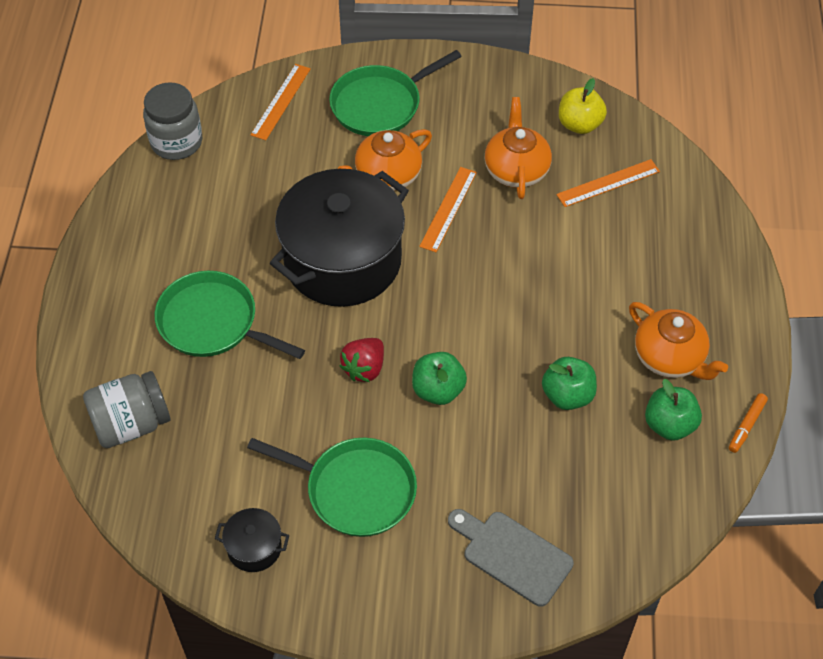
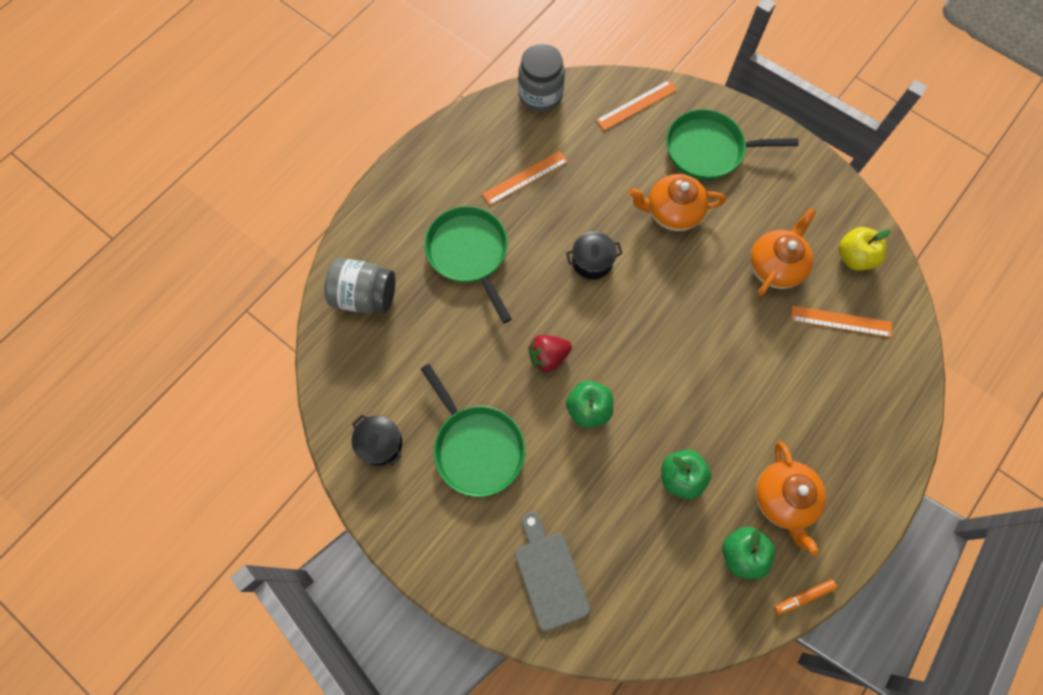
camera: 35 degrees right, 15 degrees up
(342, 261) = (592, 261): black pot -> black pot, size x0.41
(448, 209) = (699, 267): orange ruler -> orange ruler (525, 178)

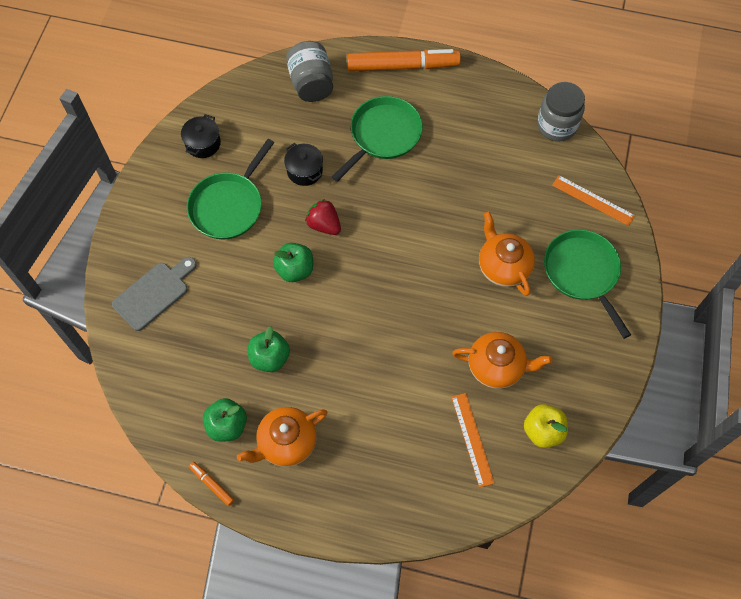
camera: 65 degrees right, 5 degrees down
(394, 198) = (402, 66): none -> orange marker
(525, 178) = (472, 146): orange ruler -> none
(592, 261) = (423, 223): black pot -> black pot (304, 171)

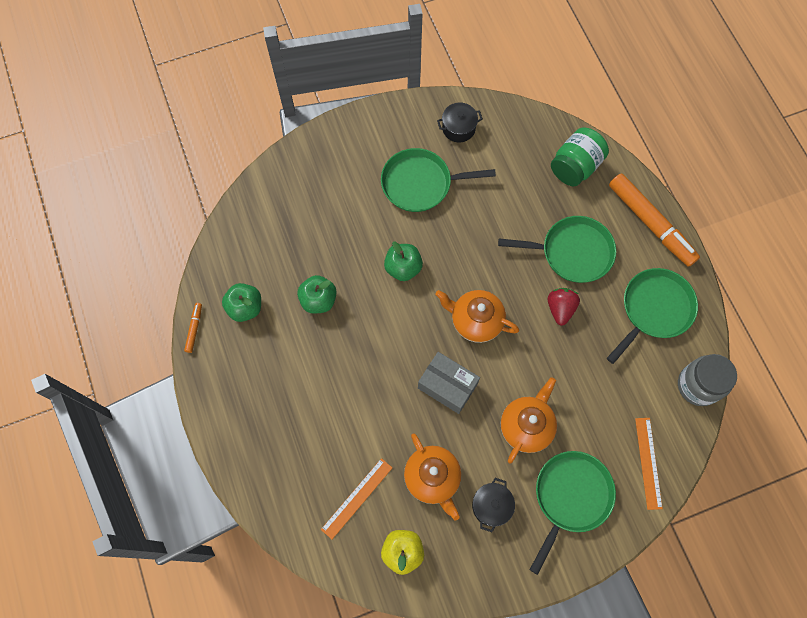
camera: 55 degrees right, 5 degrees up
(153, 293) = (311, 184): grey cutting board -> none
(286, 442) = (260, 358): orange teapot -> orange teapot (475, 321)
(304, 171) = (493, 216): black pot -> black pot (491, 506)
(311, 83) = (575, 166): grey jar -> green jar
(324, 225) = (457, 262): red strawberry -> red strawberry (560, 309)
(426, 303) = (447, 386): none -> grey box
(474, 112) = (654, 309): none -> green pan

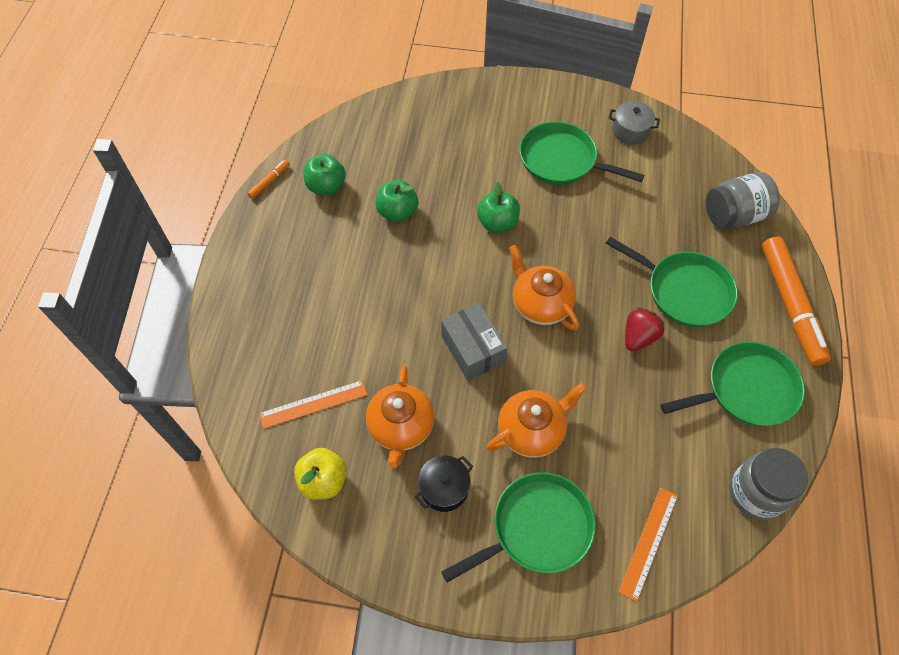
camera: 30 degrees right, 10 degrees down
(458, 128) = (630, 131): black pot -> grey pot
(575, 166) = (734, 215): green jar -> grey jar

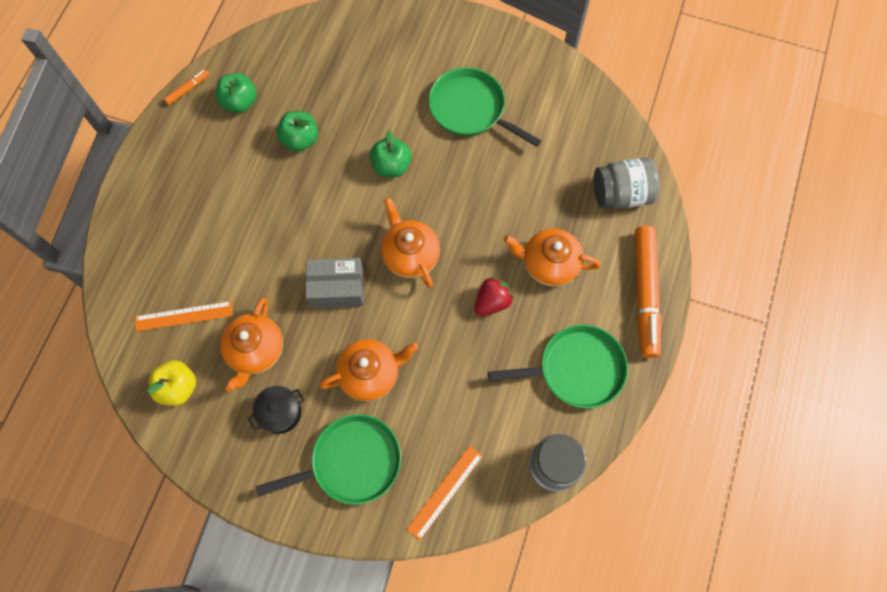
camera: 10 degrees right, 10 degrees up
(473, 349) = (337, 288): grey box -> grey box turned 75 degrees counterclockwise
(630, 131) = (547, 87): grey pot -> none
(684, 291) = (549, 264): green pan -> orange teapot

